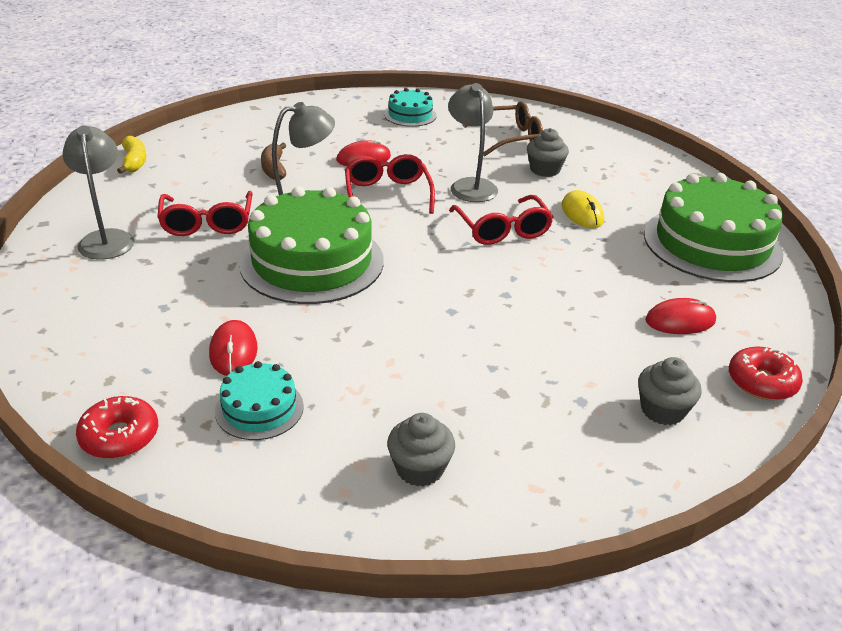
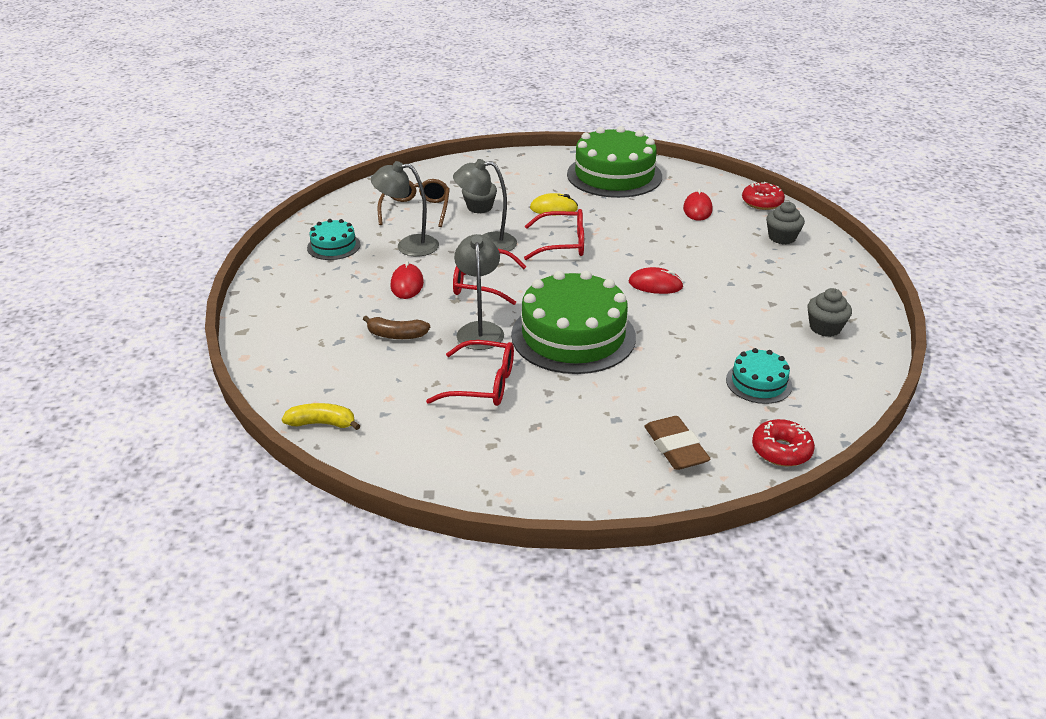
camera: 70 degrees left, 0 degrees up
(106, 238) = (483, 449): grey lamp -> grey lamp (408, 246)
(117, 352) = (675, 448): none -> brown eraser
(233, 351) = (688, 388): red mouse -> red mouse (655, 284)

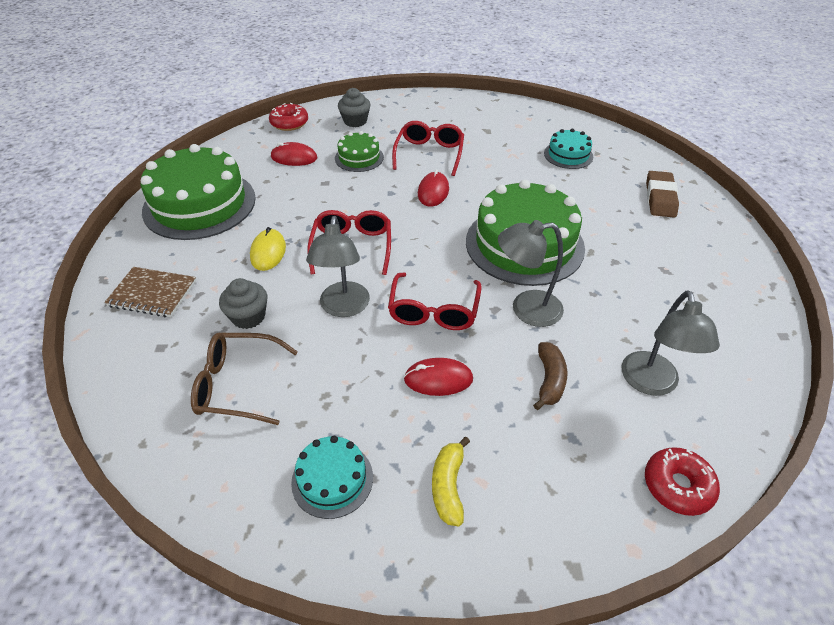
camera: 90 degrees left, 10 degrees up
(322, 423) = (728, 433): yellow banana -> yellow banana (448, 486)
(408, 246) = (341, 385): grey lamp -> grey lamp (651, 384)
(483, 384) = (617, 304): red glasses -> red glasses (429, 154)
(505, 172) = (152, 294): none -> brown notebook
(675, 448) = (660, 198): brown eraser -> brown eraser turned 60 degrees counterclockwise
(708, 242) = (359, 158): none -> green cake
(781, 450) = (642, 154): red donut -> red donut (677, 486)
(825, 328) = (491, 120): grey cupcake -> none

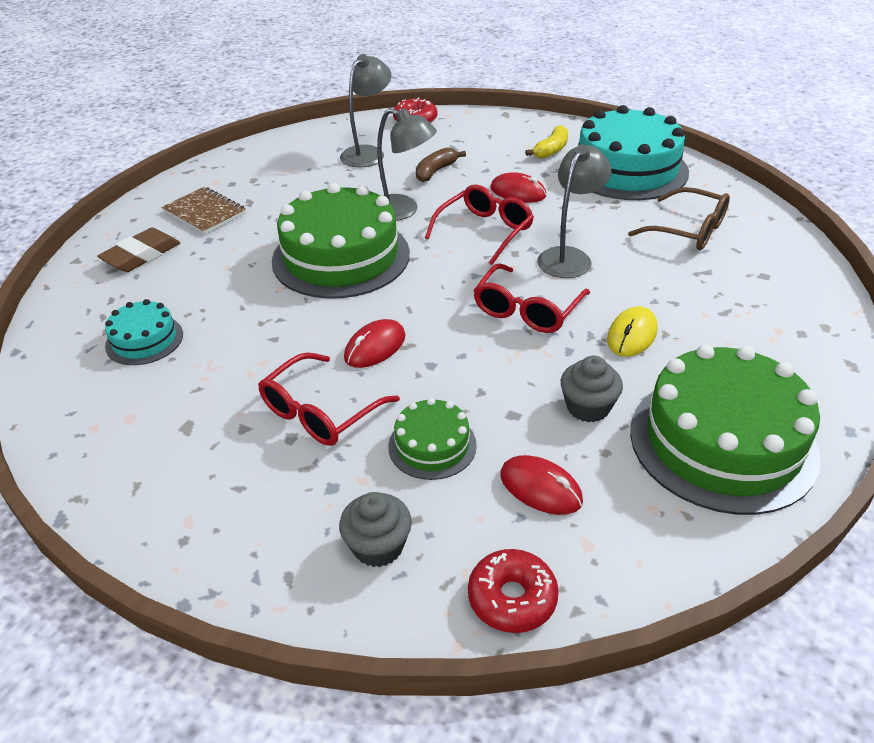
camera: 150 degrees left, 5 degrees down
(152, 294) = (781, 328): brown notebook -> brown notebook (205, 213)
(248, 317) = (669, 276): grey cupcake -> grey cupcake (588, 407)
(332, 479) = (627, 169): turquoise cake -> turquoise cake, size x2.05

